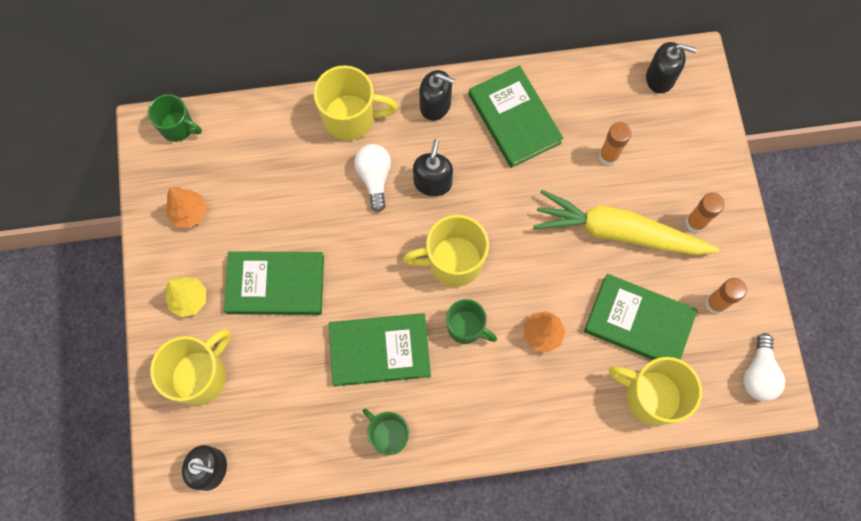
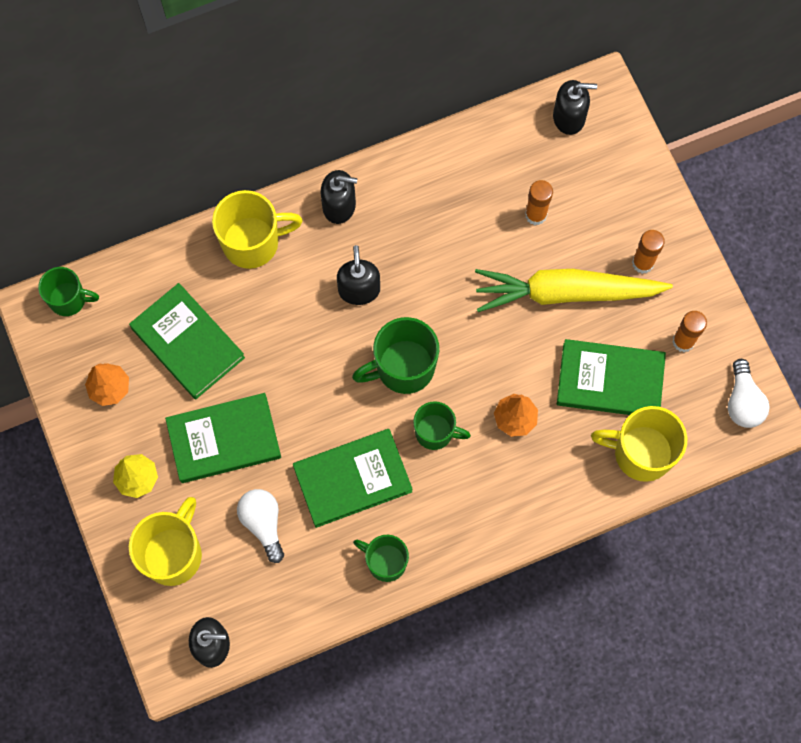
camera: 15 degrees left, 0 degrees up
(374, 178) = (296, 300): white light bulb -> white light bulb (263, 523)
(453, 262) = (403, 368): yellow mug -> green mug
(514, 119) = (427, 200): green book -> green book (188, 343)

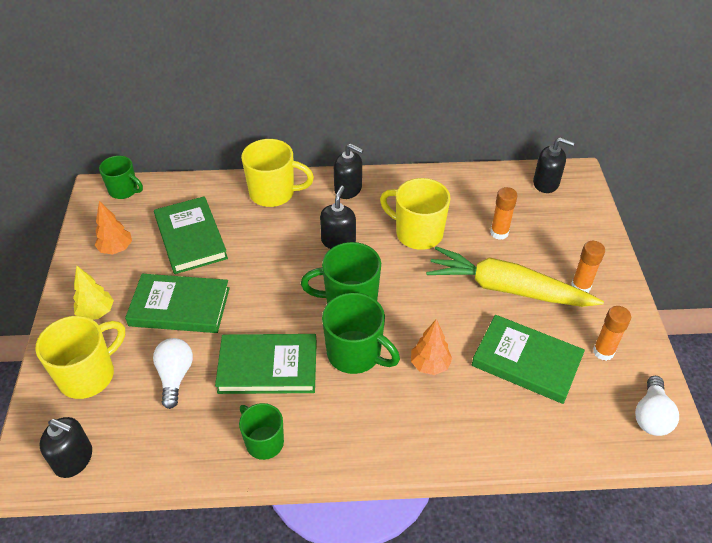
camera: 20 degrees right, 25 degrees down
(435, 432) = (355, 354): green mug -> green mug, size x1.55
(641, 453) = (539, 428): yellow mug -> yellow mug (417, 233)

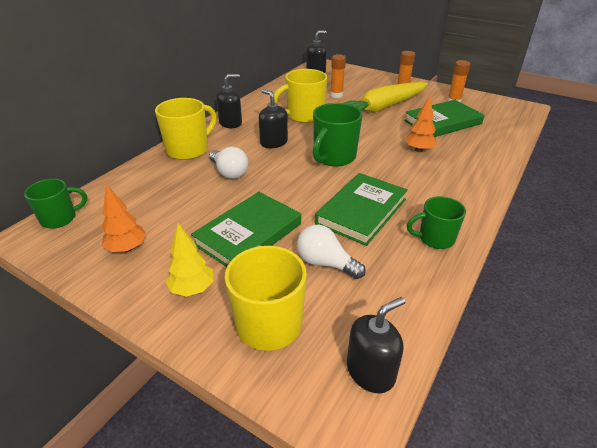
camera: 55 degrees left, 10 degrees down
(191, 238) = (177, 202): green book -> none
(355, 354) = (384, 171): green mug -> none
(651, 416) = (506, 106): white light bulb -> white light bulb (229, 172)

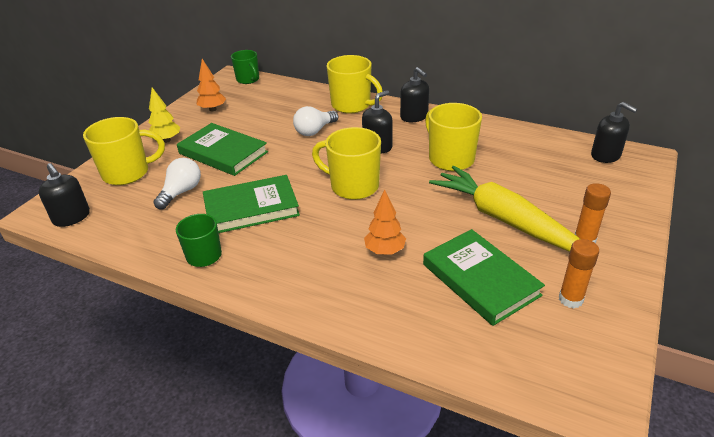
camera: 85 degrees right, 0 degrees up
(334, 157) = (353, 186): green mug -> yellow mug
(336, 95) = (528, 178): orange glue stick -> none
(361, 211) = (251, 208): green book -> green book turned 45 degrees counterclockwise

